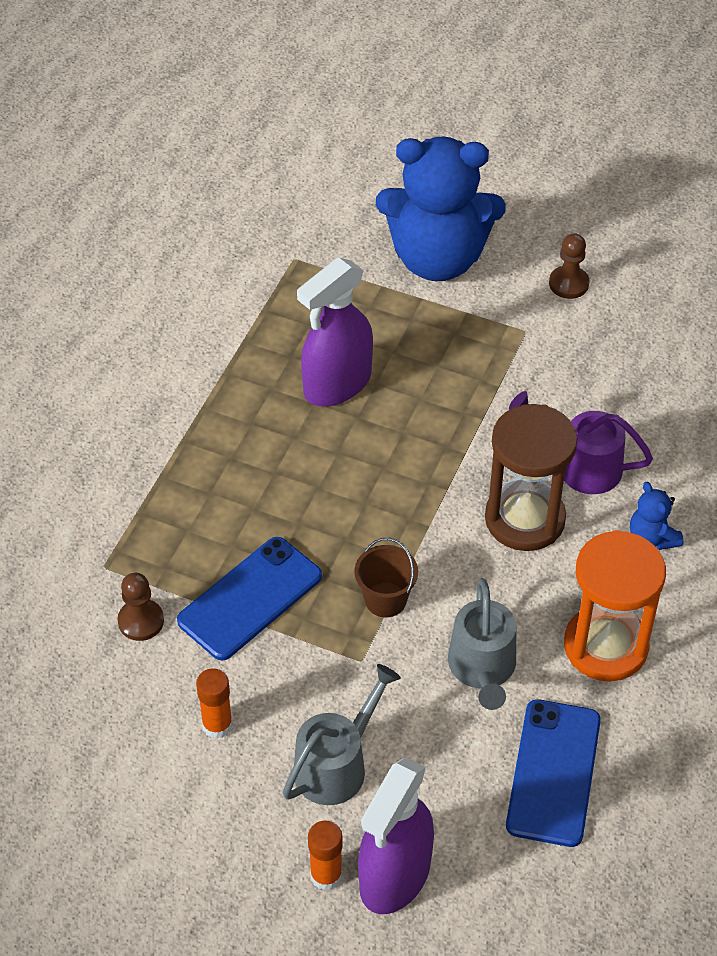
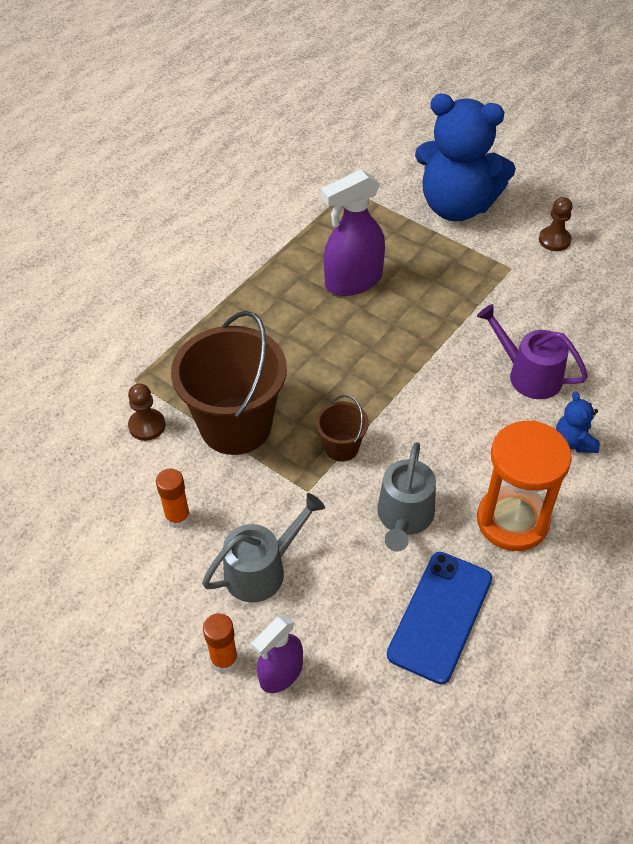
camera: 15 degrees right, 0 degrees up
(250, 598) = (236, 425): blue phone -> brown bucket
(394, 876) = (281, 673): purple spray bottle -> purple spray bottle, size x0.62
(524, 519) = (472, 407): brown hourglass -> none

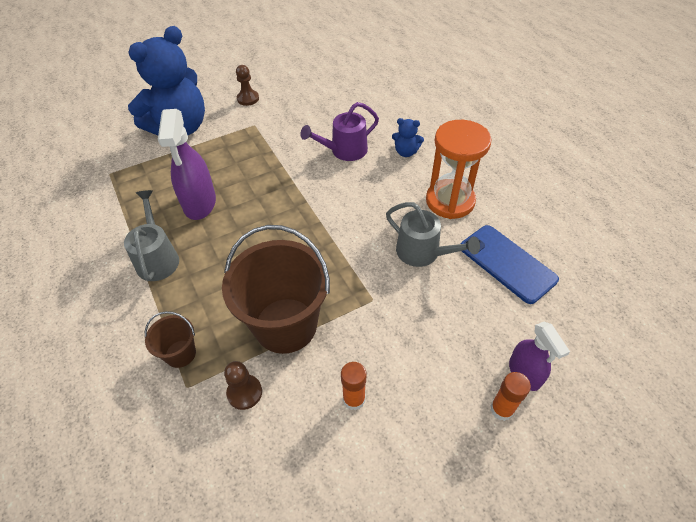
camera: 65 degrees left, 0 degrees up
(261, 570) = (430, 355): grey watering can -> grey watering can (157, 258)
(341, 447) = (346, 265): brown bucket -> brown bucket (180, 353)

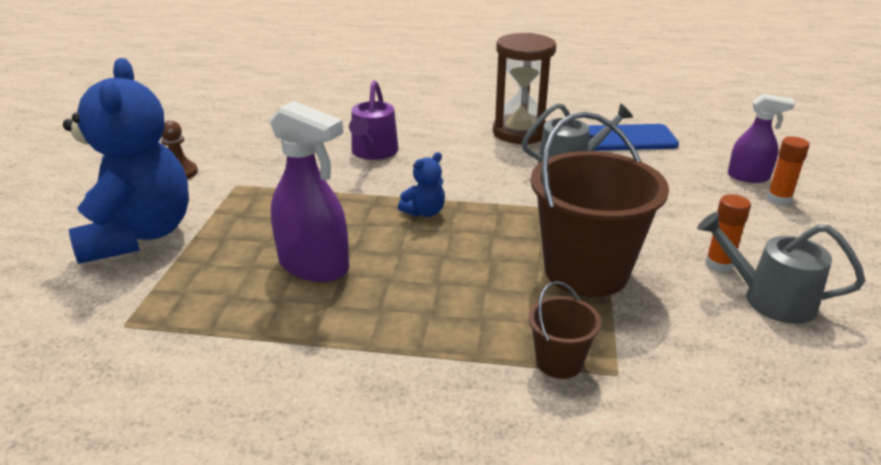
camera: 55 degrees left, 20 degrees down
(157, 258) = (368, 331): grey watering can -> grey watering can (770, 299)
(244, 392) = (660, 330): brown pawn -> none
(406, 152) = (425, 126): blue teddy bear -> blue teddy bear (424, 212)
(450, 201) = (520, 132): orange hourglass -> brown hourglass

